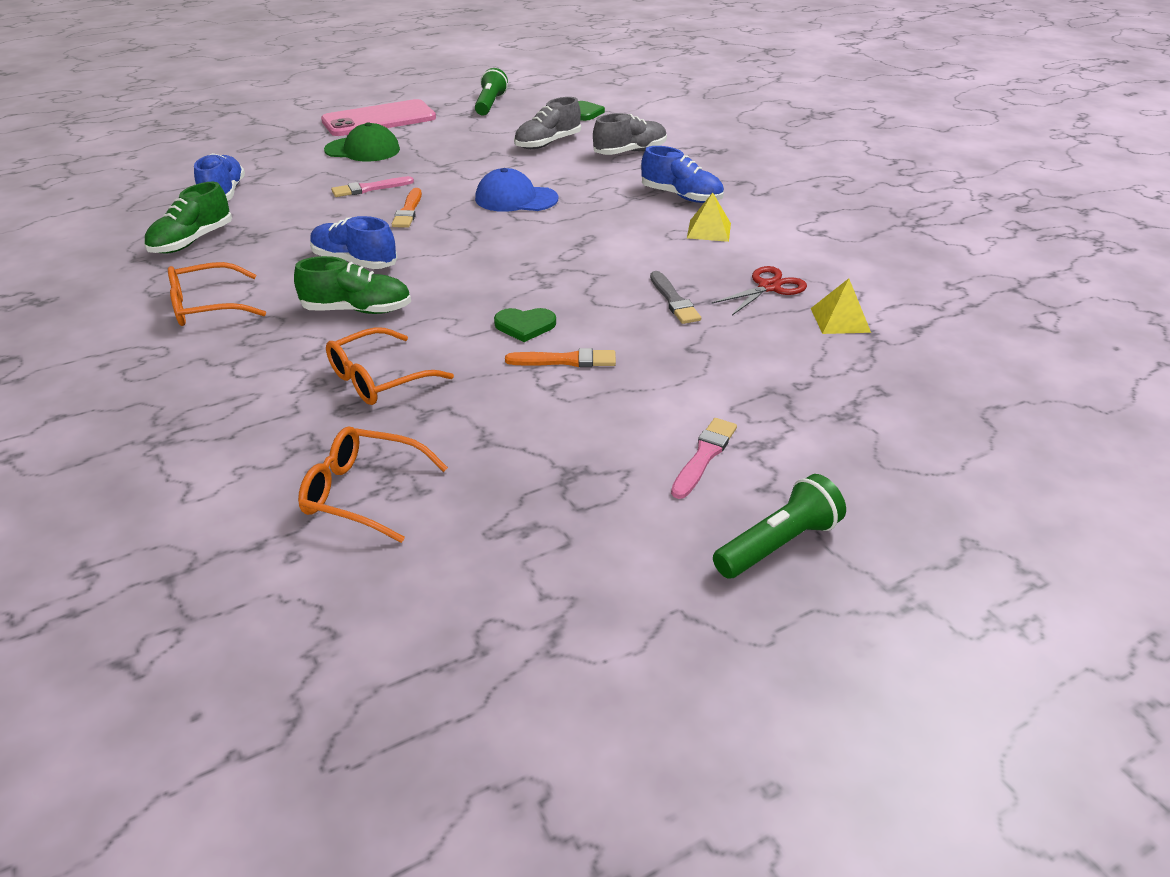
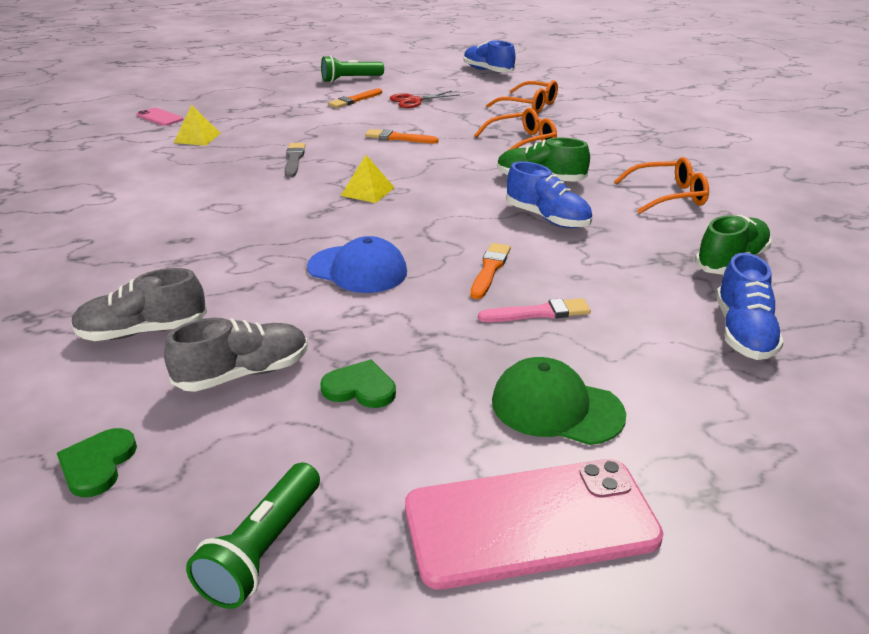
camera: 165 degrees left, 5 degrees down
(525, 326) = (414, 157): green heart -> green heart (360, 388)
(681, 196) = (171, 247): blue shoe -> blue shoe (488, 71)
(704, 456) = (354, 100): pink brush -> orange brush
(709, 230) = (195, 207): yellow pyramid -> yellow pyramid (367, 191)
(768, 287) = (214, 159): red scissors -> red scissors (414, 101)
(955, 353) = (160, 117): none -> pink phone

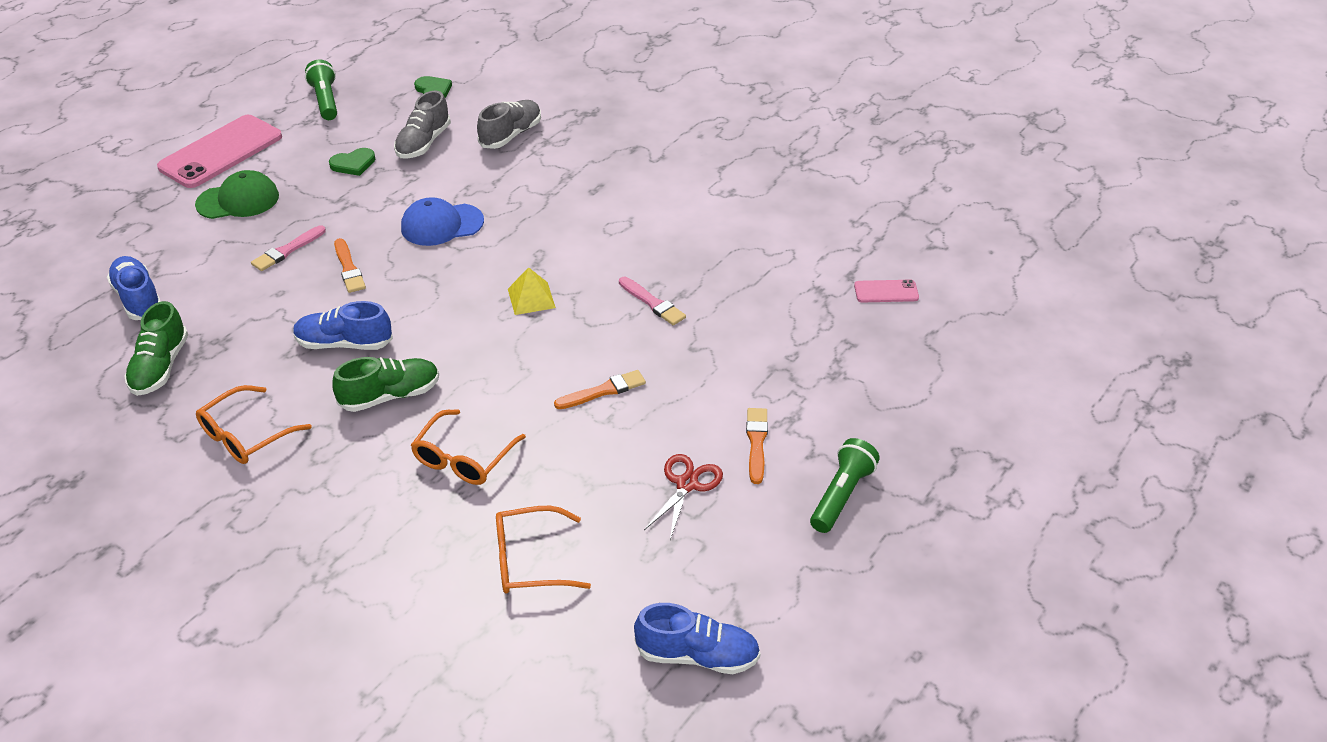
camera: 140 degrees right, 10 degrees up
(197, 138) = (790, 284): yellow pyramid -> none
(294, 159) = (652, 303): grey brush -> pink brush

